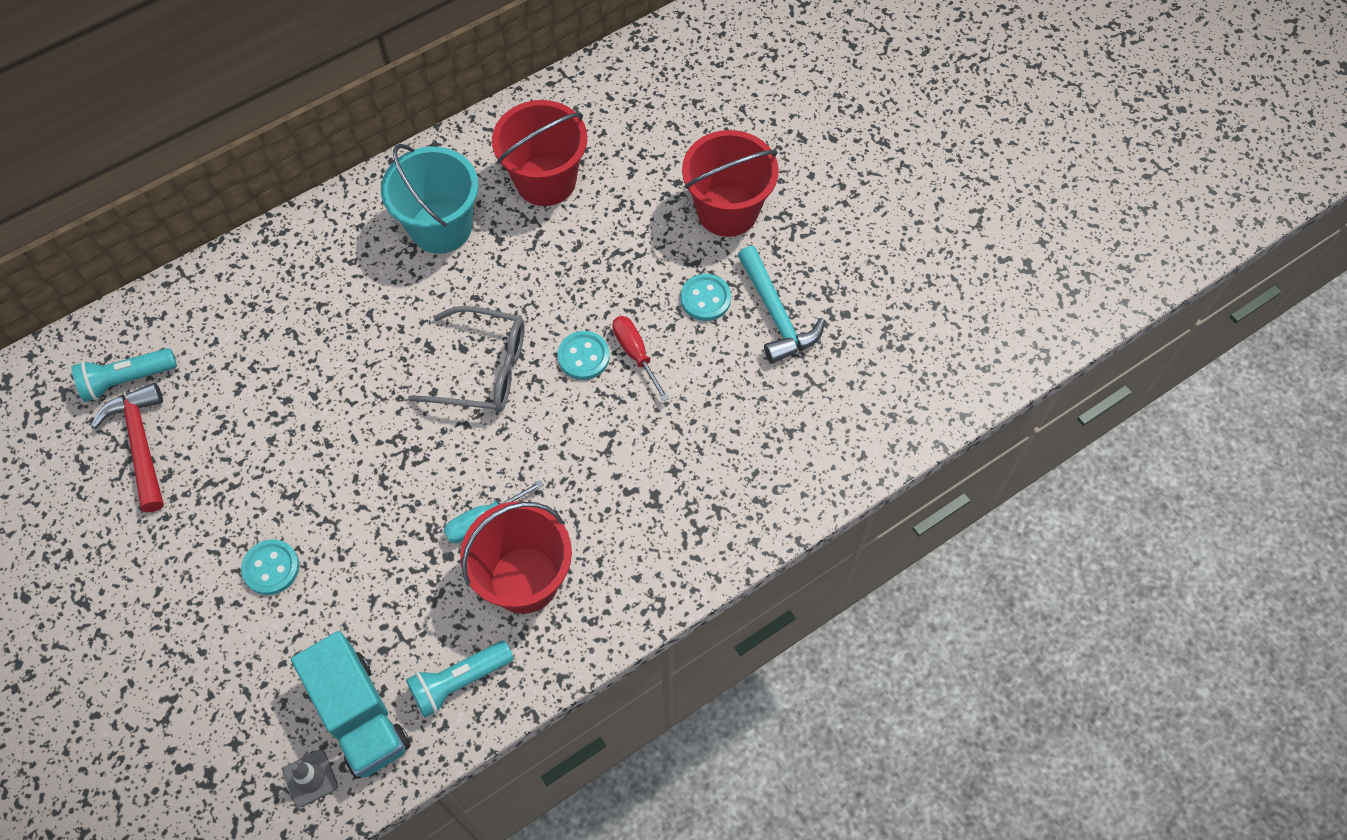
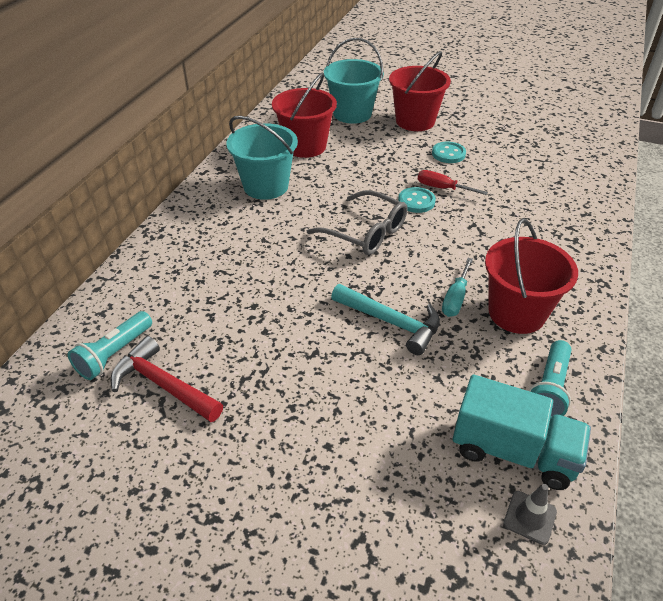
camera: 35 degrees left, 20 degrees down
(271, 568) = (346, 402): turquoise button -> none
(482, 369) = (365, 232): grey glasses -> grey glasses turned 60 degrees clockwise
(661, 148) = (352, 114): none -> turquoise bucket
(776, 315) = (490, 145): turquoise hammer -> turquoise hammer (391, 322)

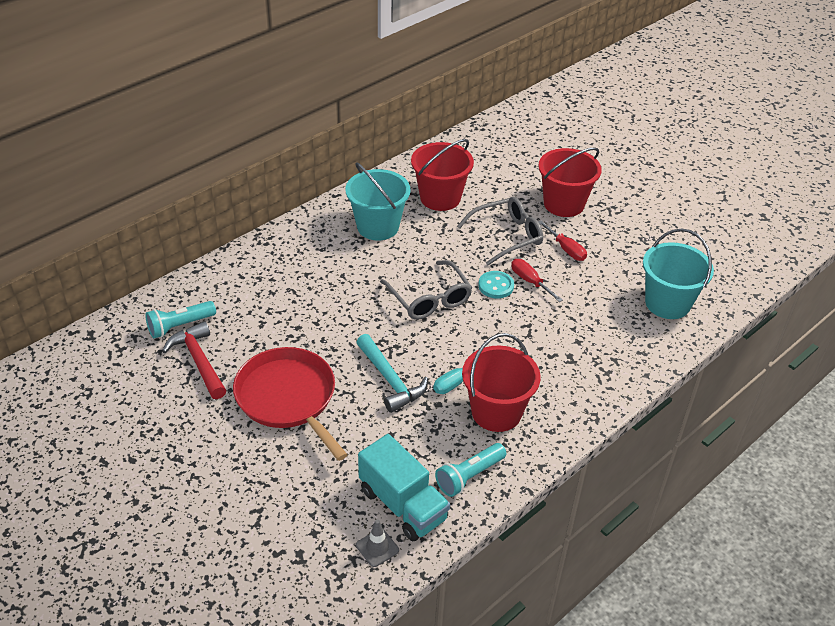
camera: 25 degrees right, 0 degrees up
(298, 385) = (288, 398): none -> red pan
(352, 114) = (509, 176): turquoise bucket -> turquoise bucket (667, 303)
(390, 159) = (506, 236): none -> grey glasses
(448, 154) = (566, 249): turquoise button -> red screwdriver

